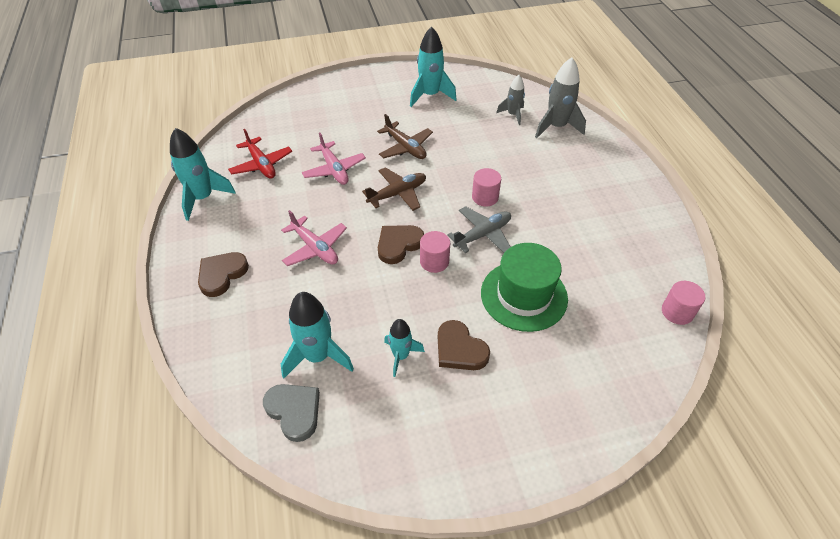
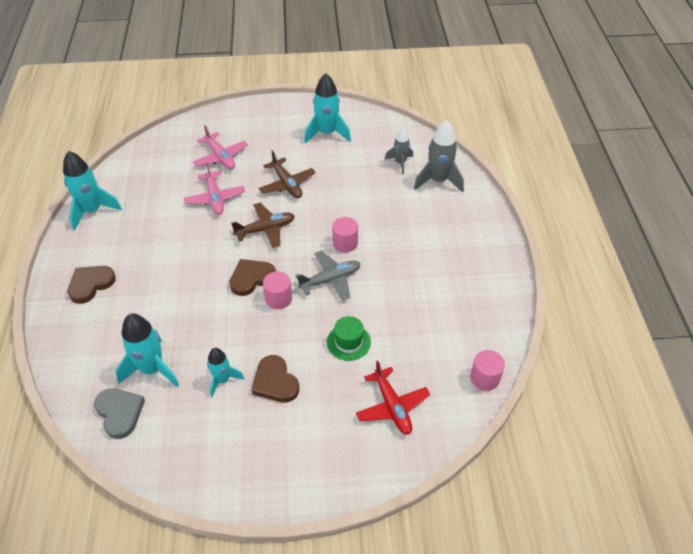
camera: 10 degrees right, 0 degrees up
(261, 164) = (151, 185): red plane -> red plane (392, 406)
(315, 248) = (177, 271): pink plane -> pink plane (220, 157)
(523, 295) = (348, 342): green hat -> green hat, size x0.55

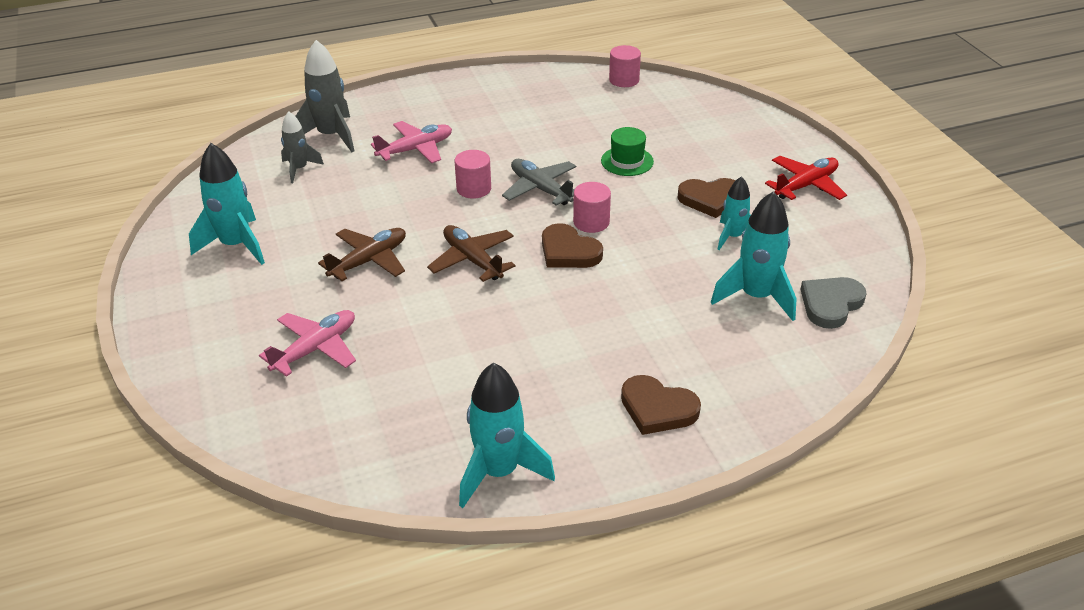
camera: 105 degrees left, 10 degrees down
(215, 198) = (421, 327): pink plane -> pink plane (415, 149)
(275, 382) = (710, 199): brown heart -> brown heart turned 45 degrees clockwise
(392, 406) = (690, 124): red plane -> red plane (806, 185)

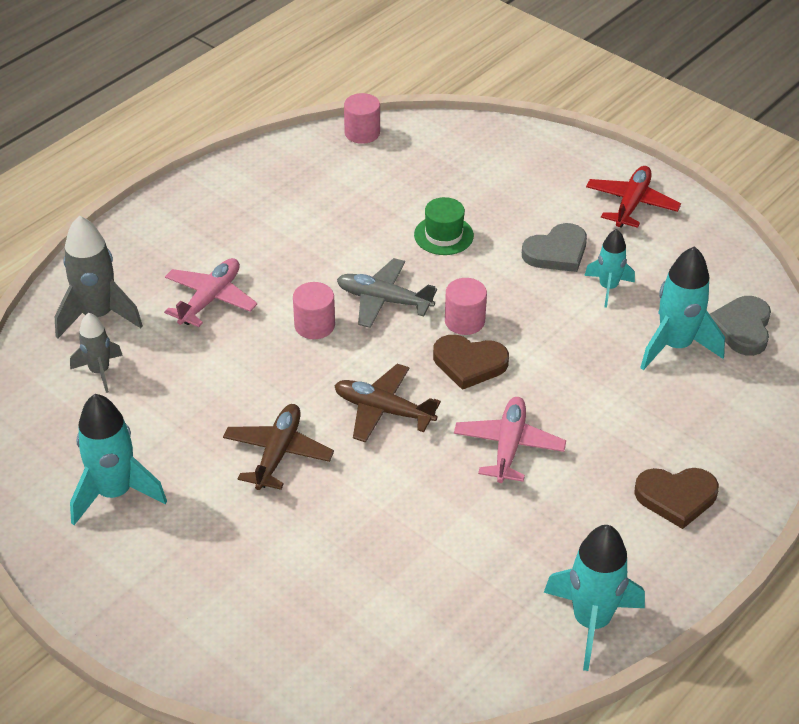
camera: 30 degrees left, 5 degrees up
(315, 349) = (311, 574): pink plane -> pink plane (508, 446)
(710, 199) = (556, 252): brown heart -> grey heart

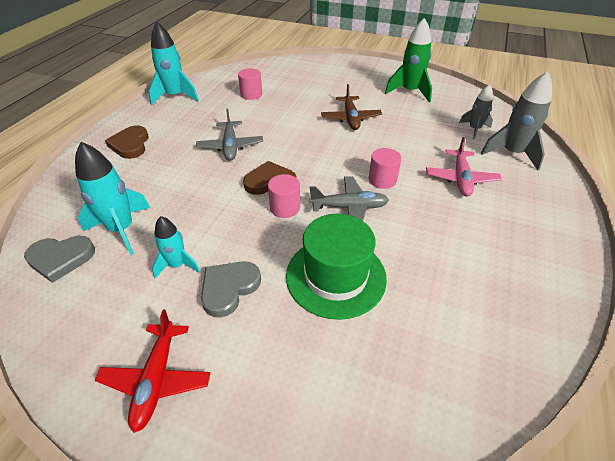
camera: 160 degrees right, 0 degrees up
(115, 493) = (410, 92): turquoise rocket -> green rocket
(362, 133) = (501, 393): pink cylinder -> pink cylinder (251, 94)
(383, 410) = (309, 147): brown plane -> none
(443, 235) = (335, 276): green hat -> green hat, size x1.81
(508, 446) = (230, 146): pink plane -> grey plane
(676, 497) = (130, 145): brown heart -> brown heart turned 75 degrees counterclockwise
(742, 328) = (61, 258): grey heart -> grey heart turned 90 degrees clockwise

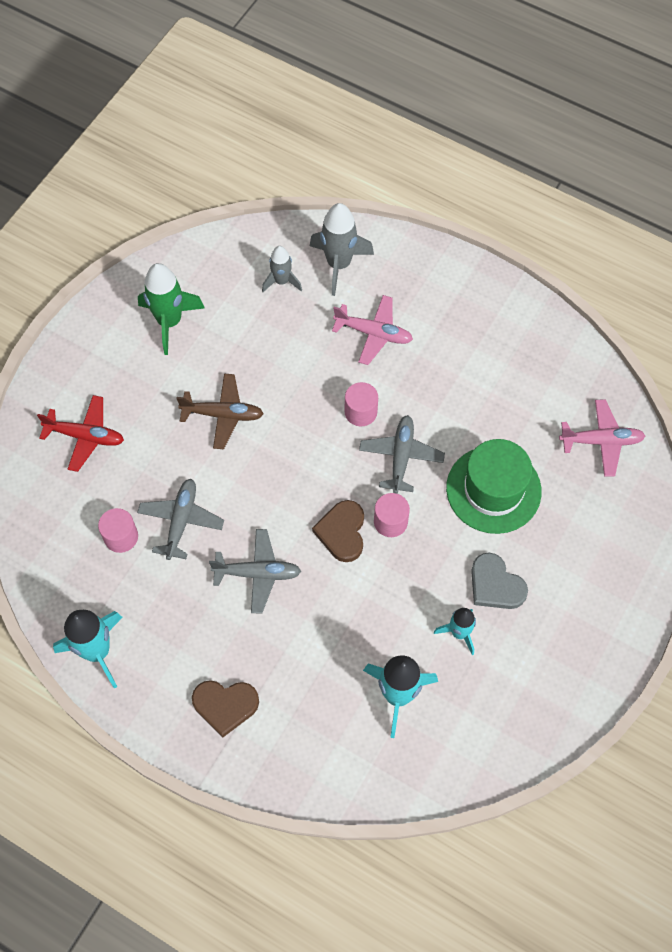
camera: 80 degrees left, 20 degrees up
(61, 258) = (433, 753): grey heart -> none
(157, 379) = (580, 644): red plane -> red plane (85, 436)
(266, 112) = (181, 521): none -> grey plane
(435, 380) = (601, 441): none -> pink plane

